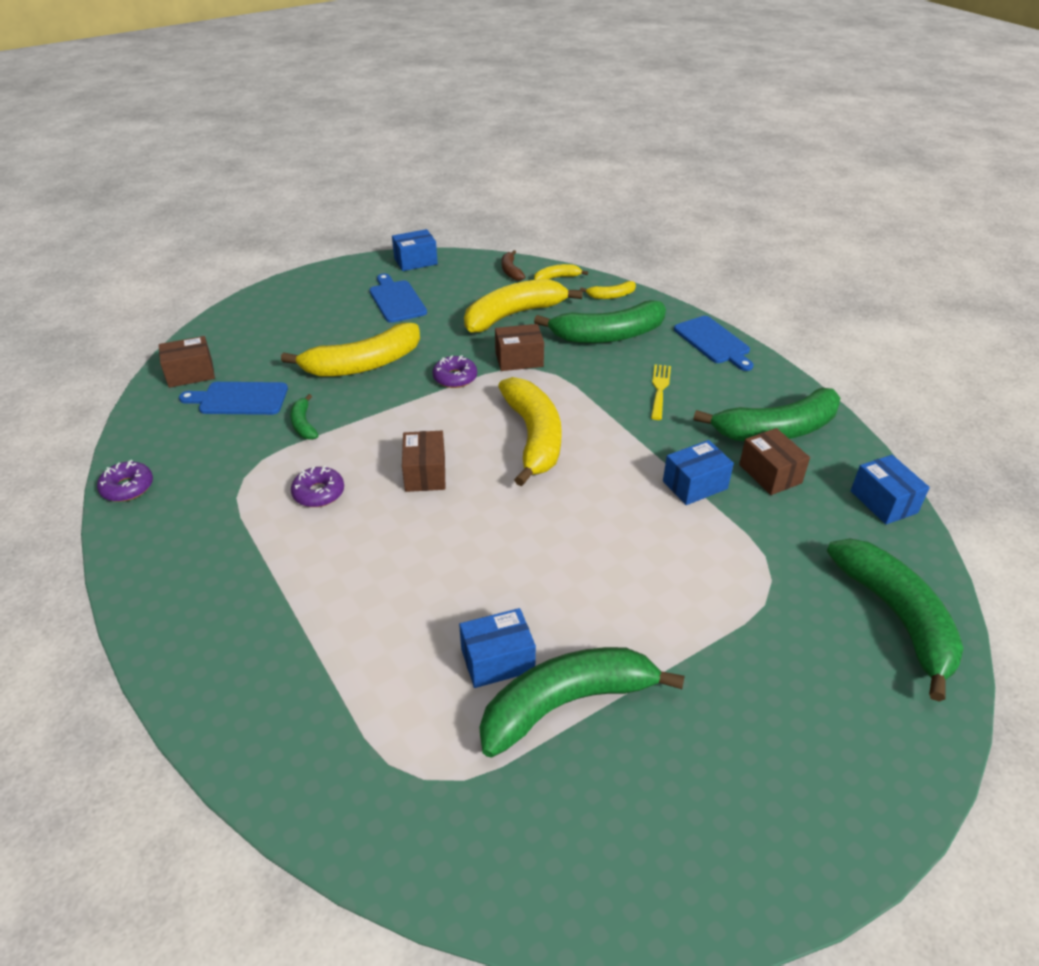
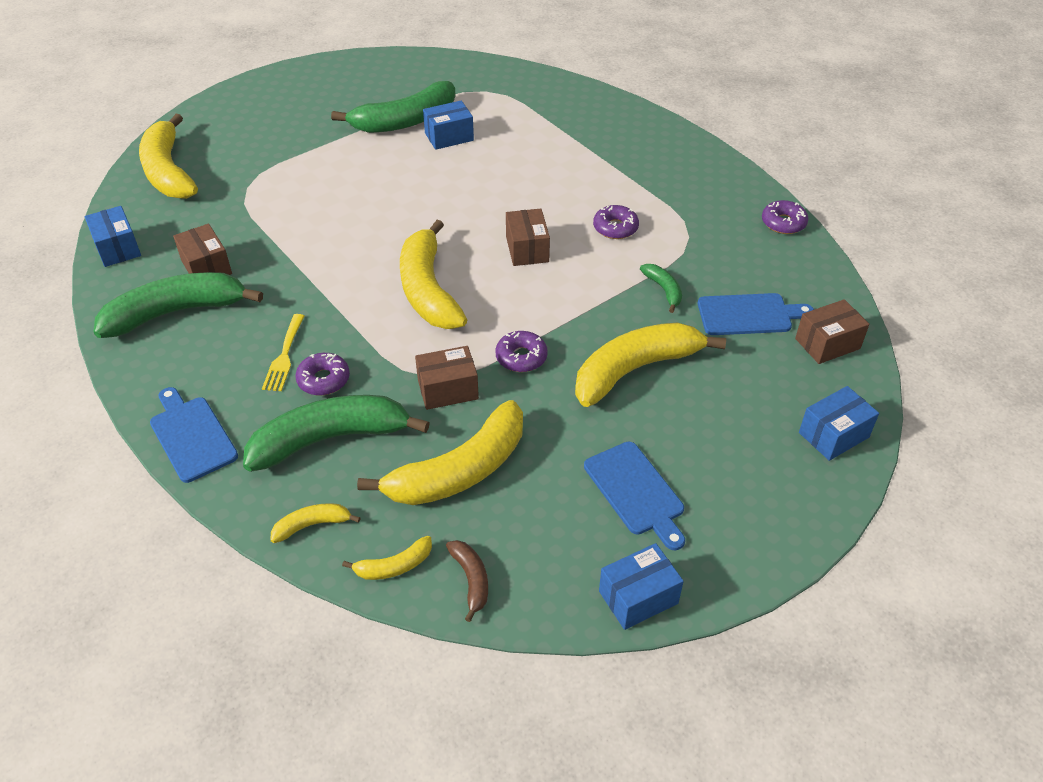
camera: 175 degrees right, 5 degrees up
(621, 371) = (323, 380): none -> purple donut
(695, 485) = (281, 253): blue box -> blue box (833, 435)
(896, 617) = (168, 171): green banana -> yellow banana

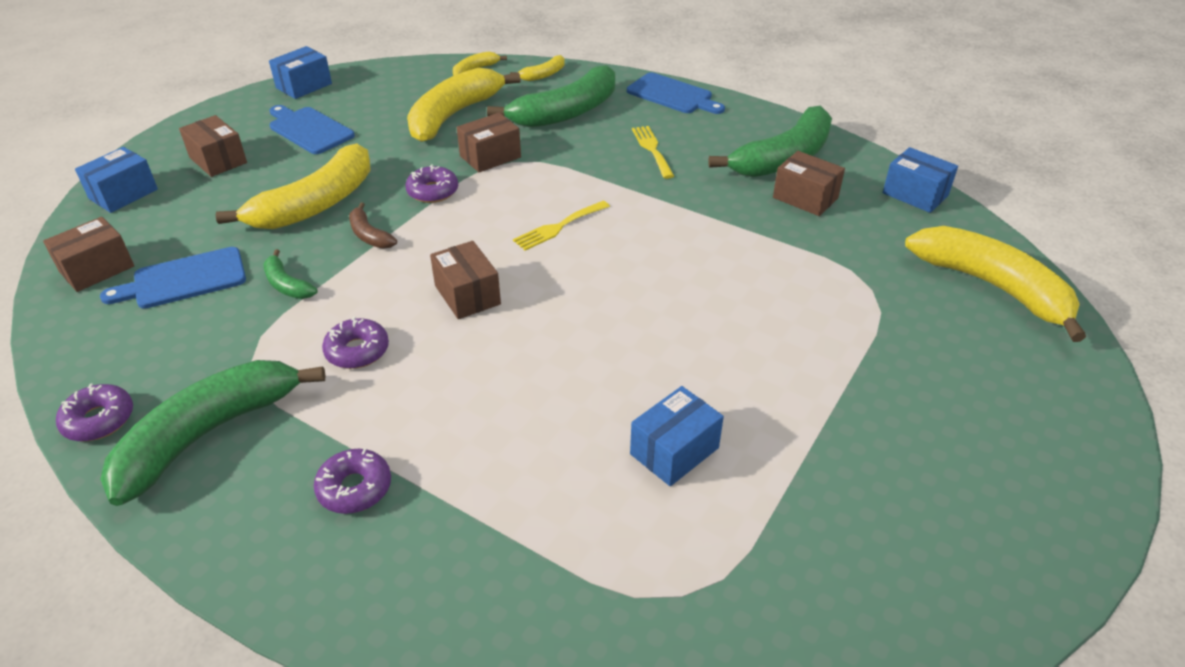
camera: 160 degrees right, 5 degrees down
(323, 380) = (603, 142): purple donut -> purple donut (355, 488)
(405, 121) = (770, 466): green banana -> green banana (208, 434)
(428, 290) = (558, 227): yellow banana -> yellow fork
(471, 580) = (420, 73): brown banana -> brown banana (369, 235)
(740, 464) = (218, 160): none -> brown box

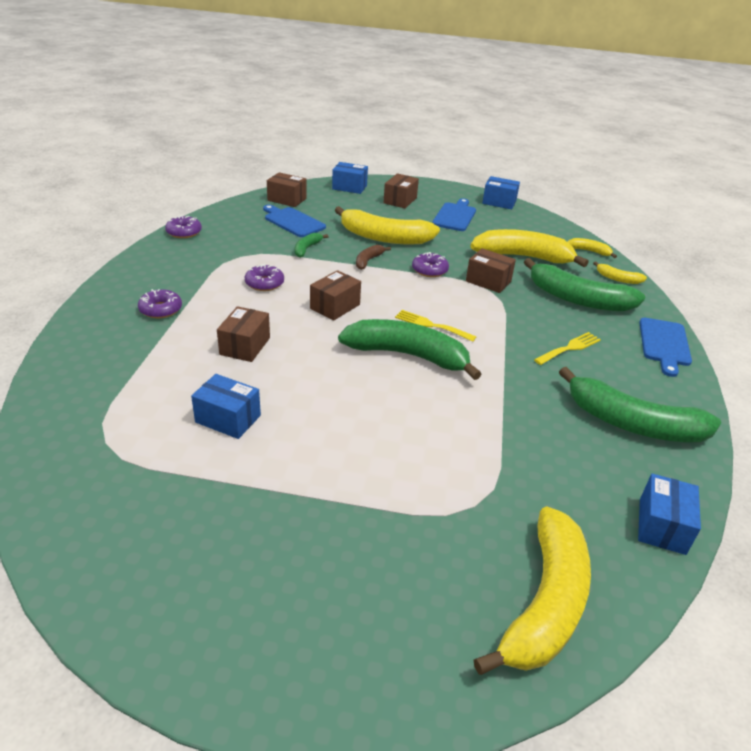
camera: 65 degrees right, 5 degrees down
(208, 434) = (184, 260): green banana -> green banana (408, 355)
(805, 198) = (581, 445): brown box -> brown box (245, 346)

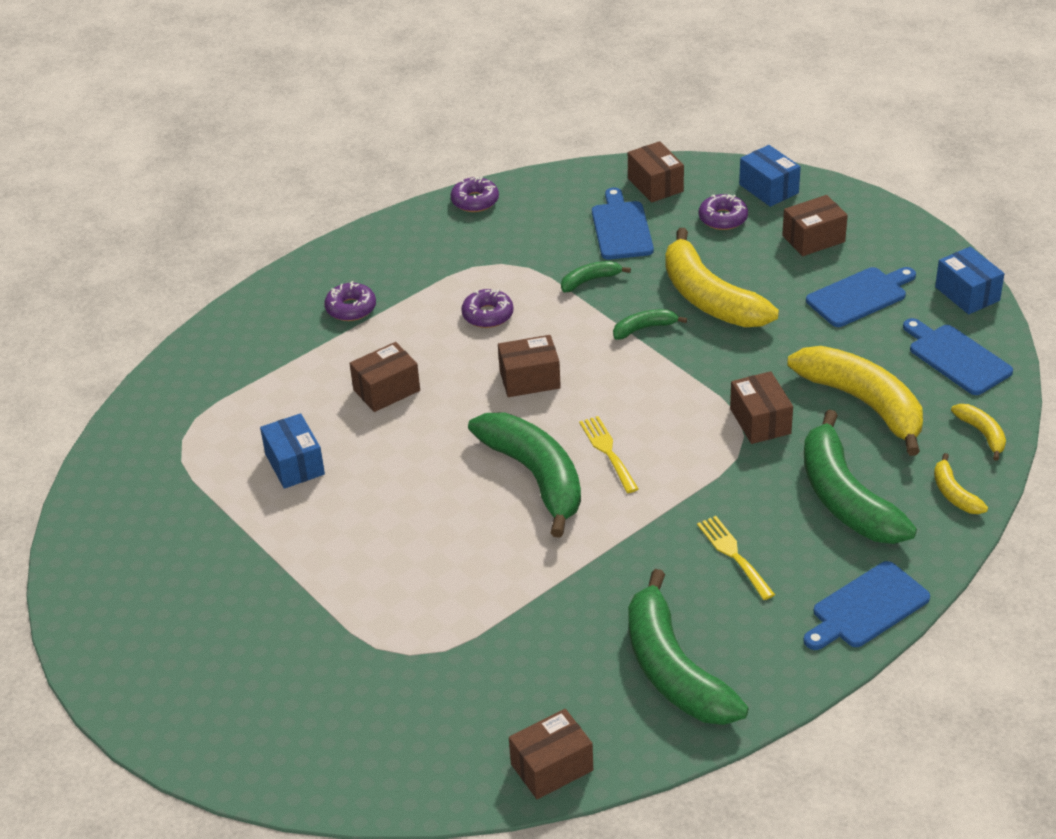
camera: 45 degrees right, 5 degrees up
(368, 261) = (644, 328): brown banana -> green banana
(429, 270) = (705, 373): purple donut -> purple donut (723, 218)
(533, 226) = (956, 358): none -> blue cutting board
(545, 603) = (367, 756): yellow banana -> none
(569, 348) = (733, 554): yellow fork -> yellow fork turned 120 degrees counterclockwise
(662, 526) = (552, 767): blue box -> brown box

